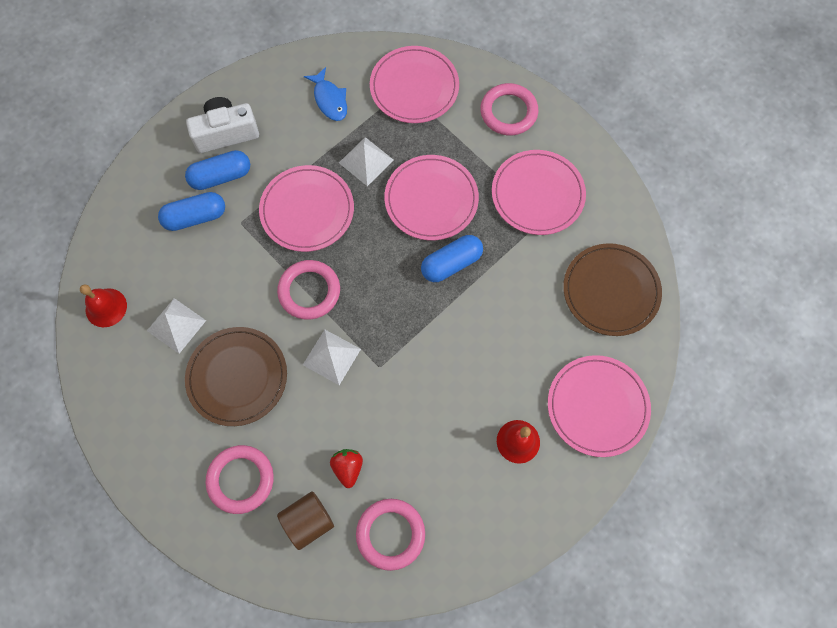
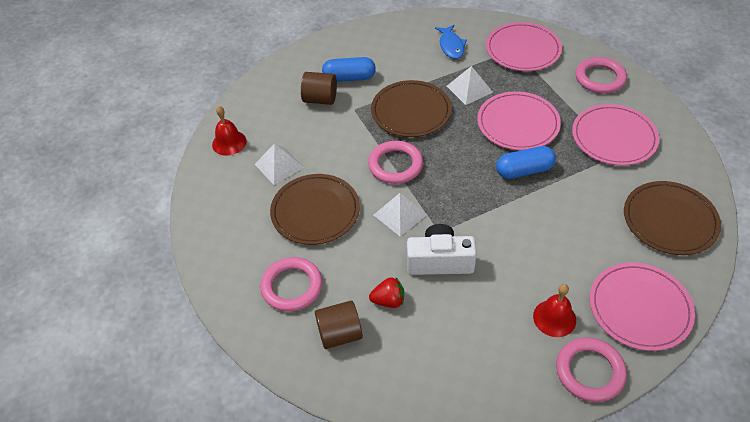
camera: 20 degrees right, 20 degrees down
(195, 217) = (320, 99): blue capsule -> brown cylinder
(226, 133) = (362, 52): white camera -> white camera (440, 261)
(307, 210) = (411, 111): pink plate -> brown plate
(348, 468) = (388, 301): red strawberry -> red strawberry turned 75 degrees clockwise
(390, 534) = (412, 364): pink ring -> pink ring (589, 371)

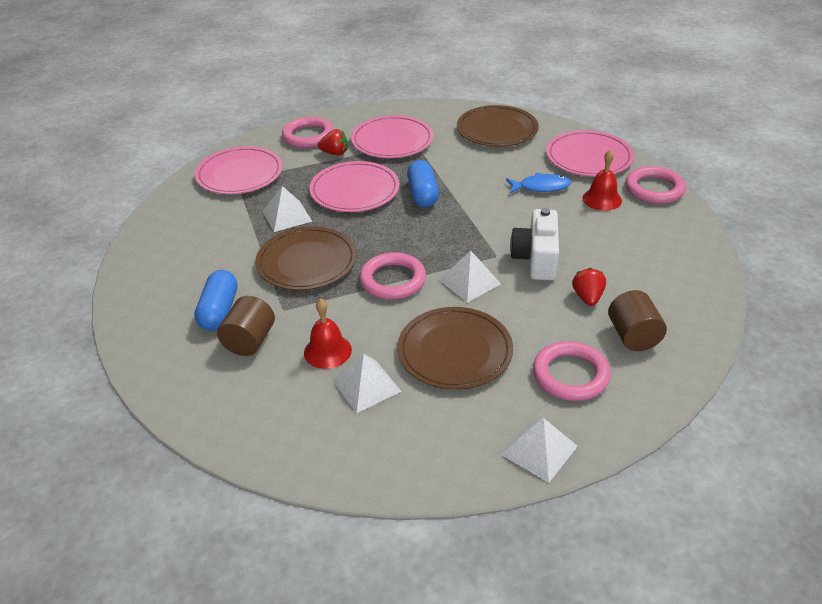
camera: 85 degrees left, 10 degrees down
(217, 267) = (539, 450): none -> white pyramid
(229, 142) = (303, 444): red bell -> red bell (327, 351)
(451, 46) = (204, 222): blue fish -> blue fish (541, 187)
(576, 101) = (335, 153): none -> red strawberry

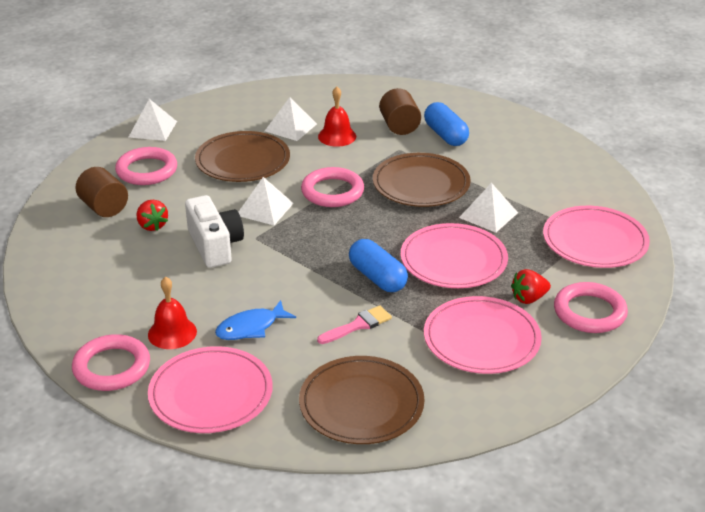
camera: 150 degrees right, 5 degrees down
(464, 168) = (358, 325): none -> pink brush

